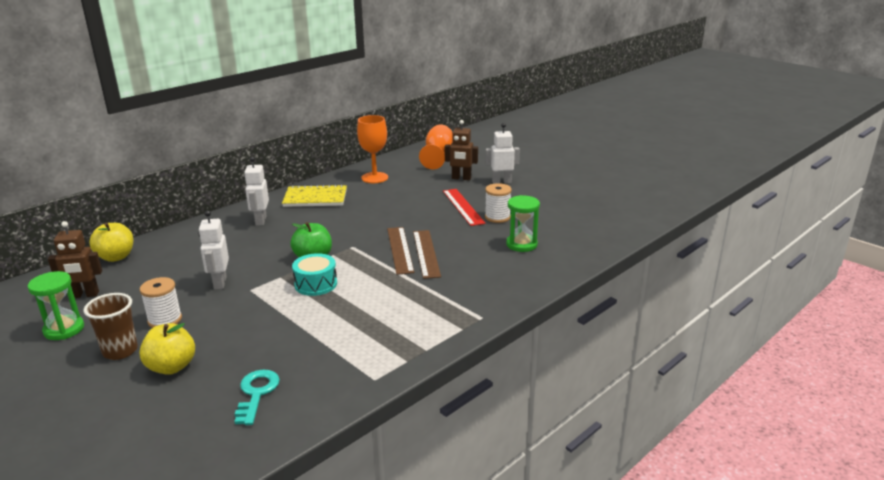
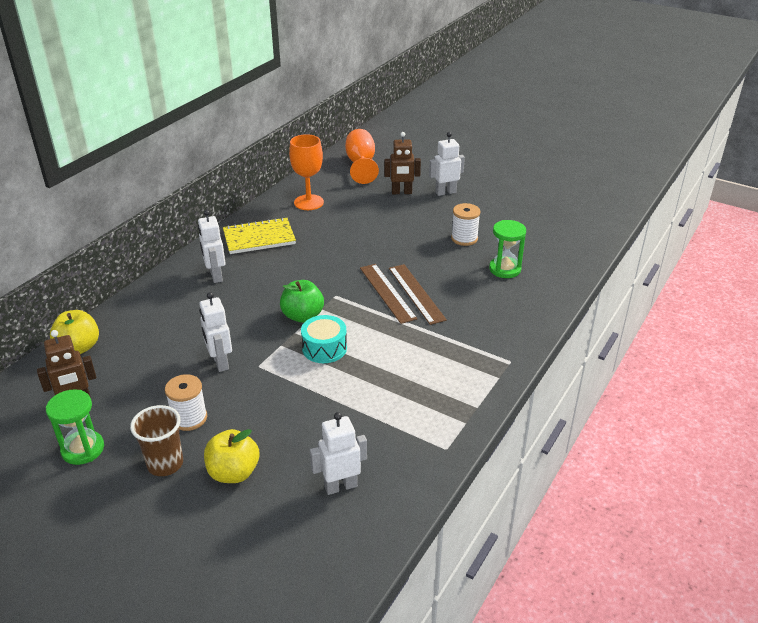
camera: 15 degrees left, 10 degrees up
(257, 393) = (340, 486): turquoise key -> white robot
(463, 207) = (422, 229): red ruler -> none

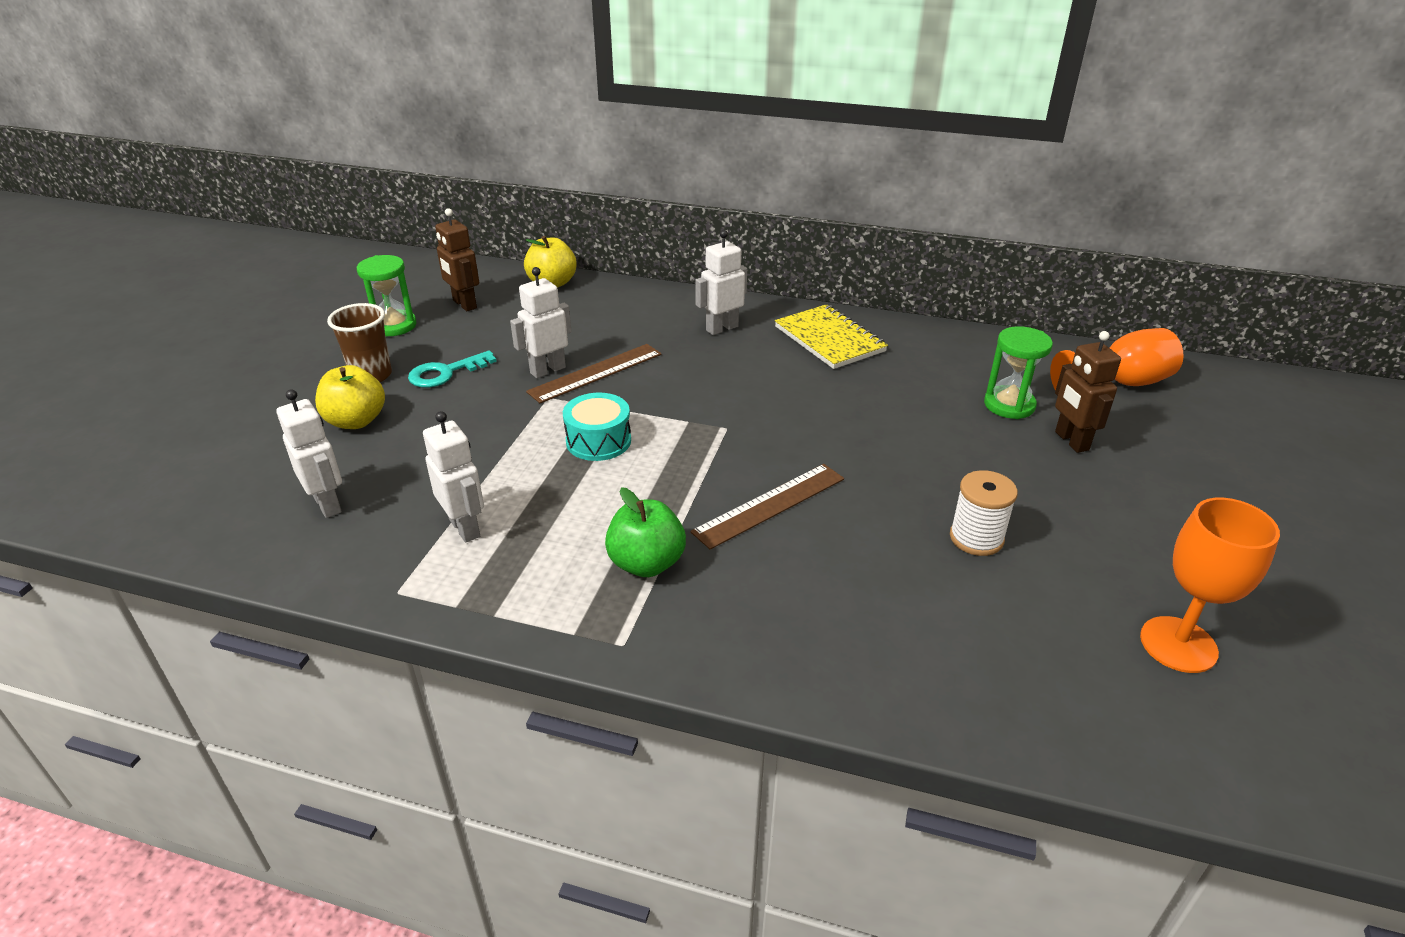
camera: 75 degrees right, 0 degrees up
(189, 418) = (445, 373): white spool -> turquoise key
(302, 316) = (664, 409): green apple -> green apple (646, 563)
(309, 202) = (955, 359): orange goblet -> orange goblet (1178, 644)
(387, 292) = (756, 474): brown ruler -> brown ruler (596, 373)
(445, 192) = (1122, 492): white robot -> white robot (465, 528)
(505, 269) = (907, 606): green hourglass -> green hourglass (1009, 405)

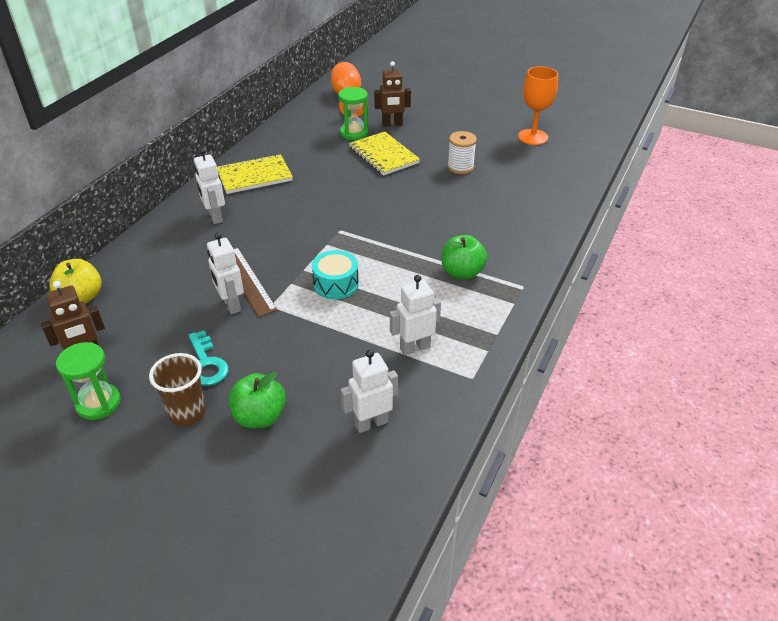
camera: 80 degrees left, 5 degrees up
(356, 421) = (259, 417): yellow apple -> green apple
(770, 505) = (420, 224): brown ruler -> none
(958, 444) = (383, 155): none -> yellow notebook

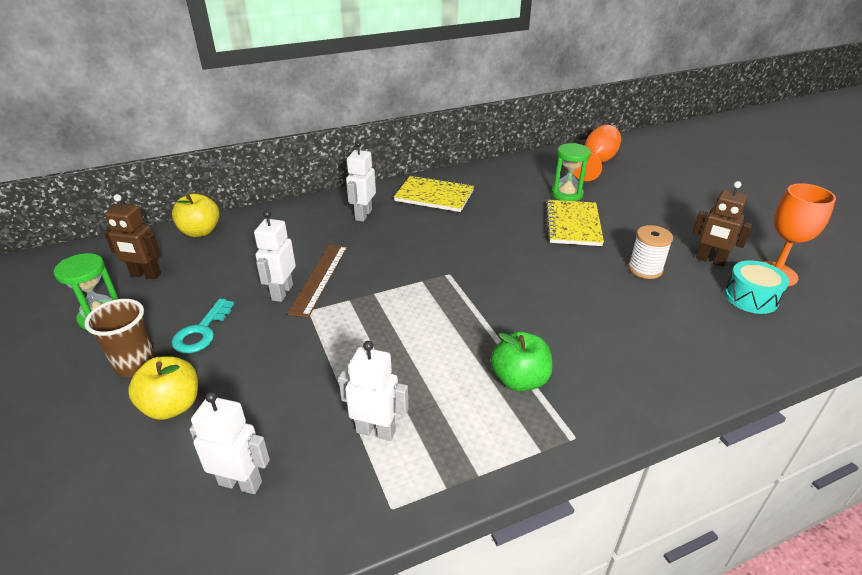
camera: 40 degrees right, 5 degrees down
(259, 417) = (172, 406): green apple -> yellow apple
(336, 284) = (384, 321): turquoise drum -> turquoise drum (751, 297)
(392, 124) = (615, 200): brown robot -> brown robot (710, 260)

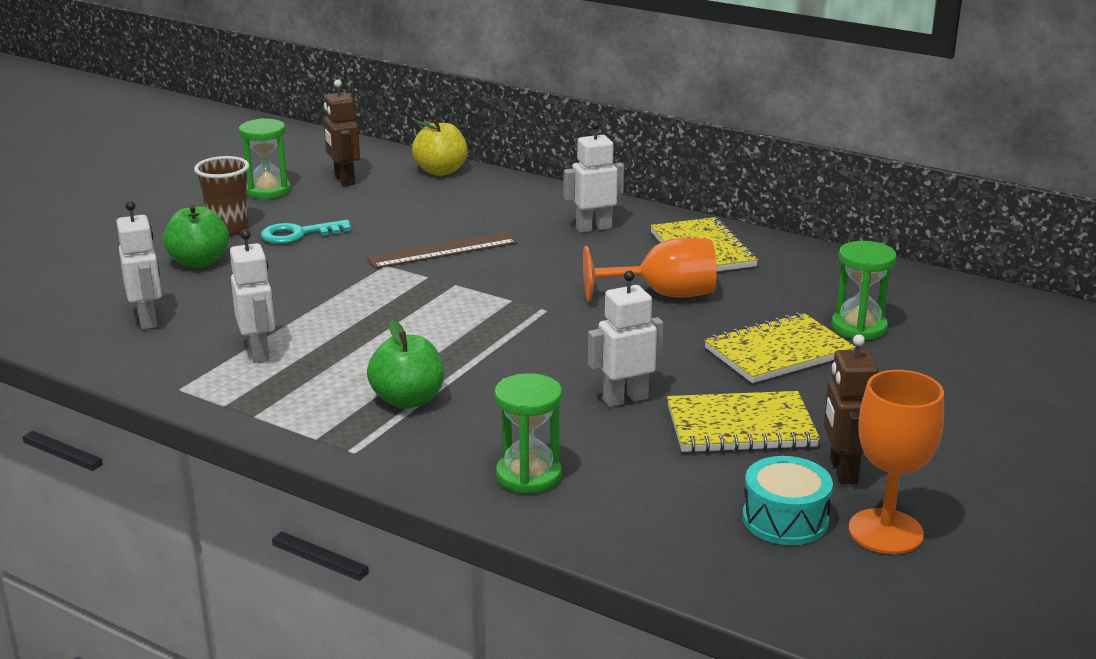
camera: 55 degrees right, 10 degrees down
(172, 406) = (199, 262): yellow apple -> green apple
(282, 292) = (397, 243): white robot -> white robot (625, 399)
(596, 163) = (1003, 325): orange goblet -> orange goblet (664, 295)
(645, 269) = (740, 426): white spool -> yellow notebook
(657, 367) = (528, 476): none -> green hourglass

